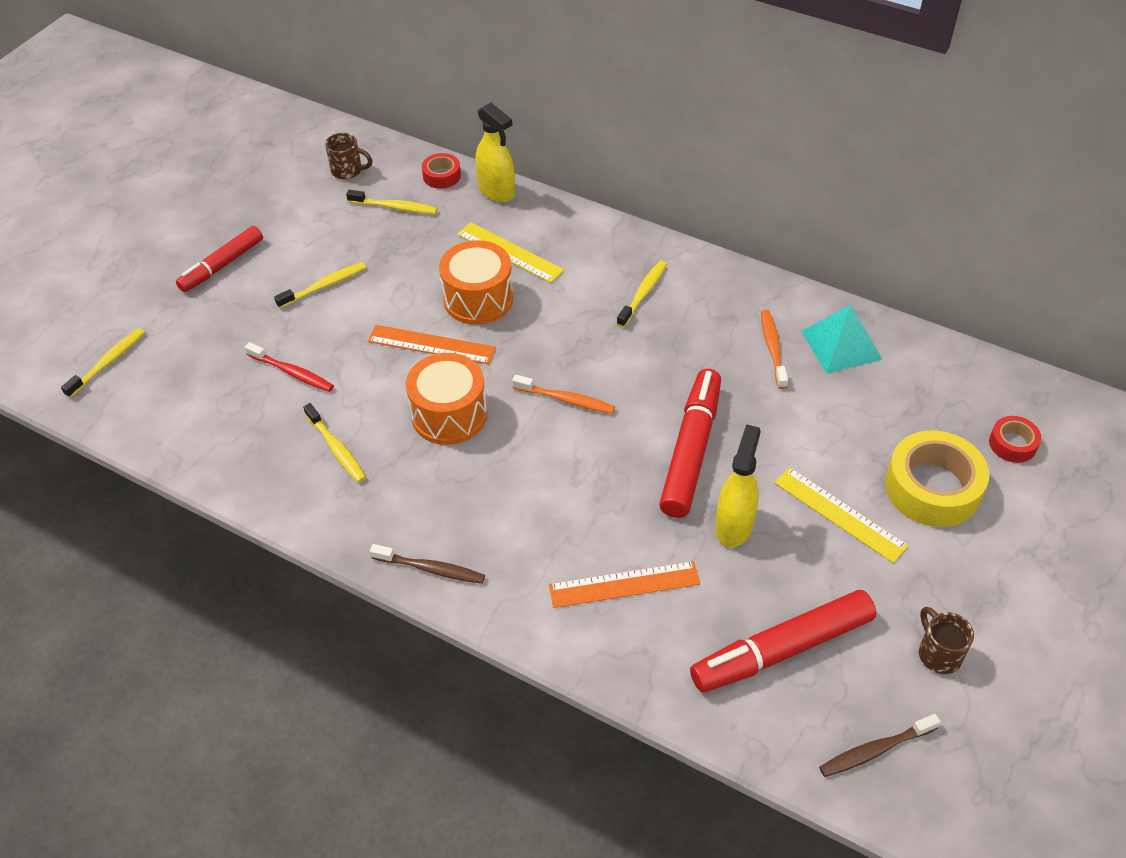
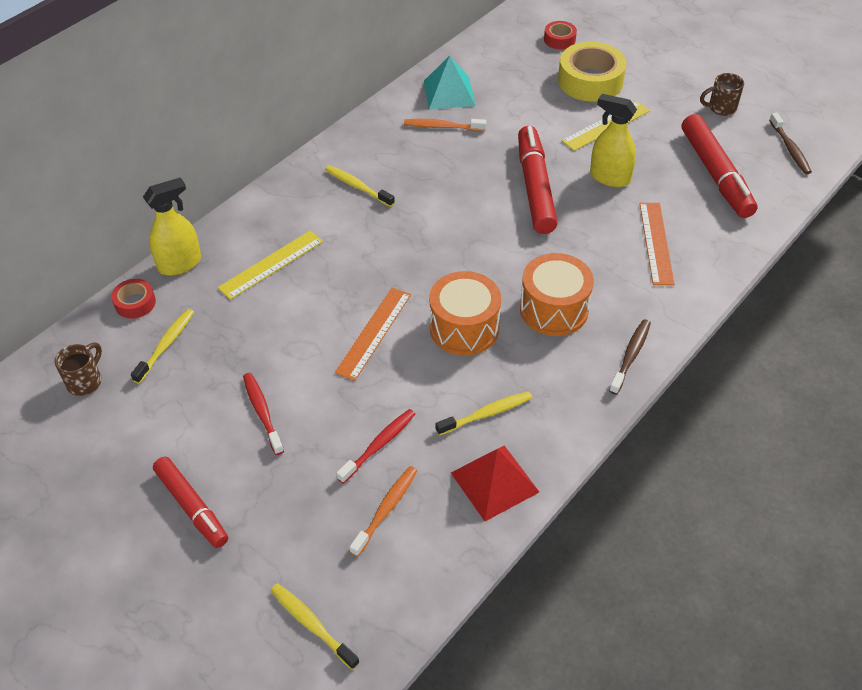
camera: 80 degrees left, 0 degrees up
(253, 466) = (495, 482): none -> red pyramid
(324, 286) = (262, 412): yellow toothbrush -> red toothbrush
(478, 299) = (325, 293): orange drum -> orange drum (554, 309)
(566, 399) = (465, 250): orange toothbrush -> orange toothbrush (386, 509)
(691, 450) = (535, 187): red marker -> red marker turned 60 degrees clockwise

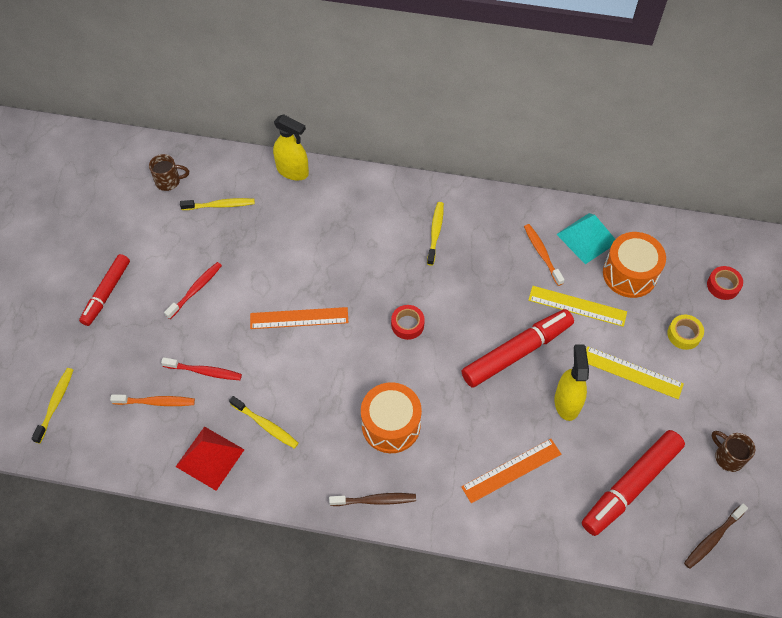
camera: 60 degrees right, 10 degrees up
(135, 303) = (244, 167): red tape -> red tape (407, 324)
(271, 264) = (324, 223): yellow ruler -> yellow ruler (577, 306)
(464, 328) = (336, 373): orange drum -> orange drum (629, 274)
(590, 81) = (684, 334): yellow tape -> yellow tape, size x0.51

